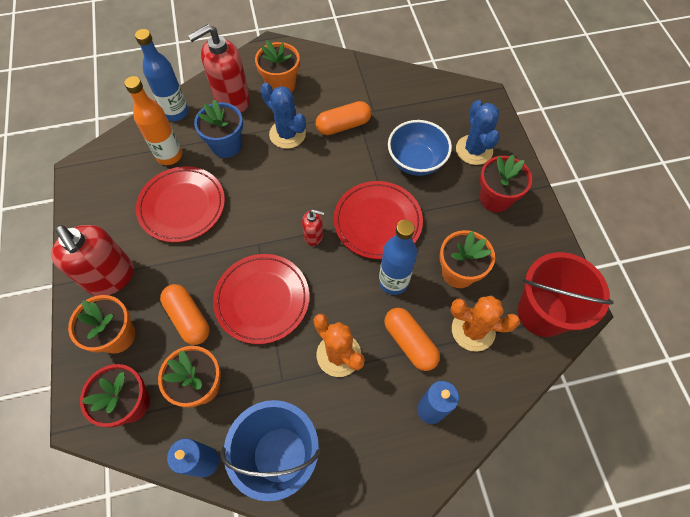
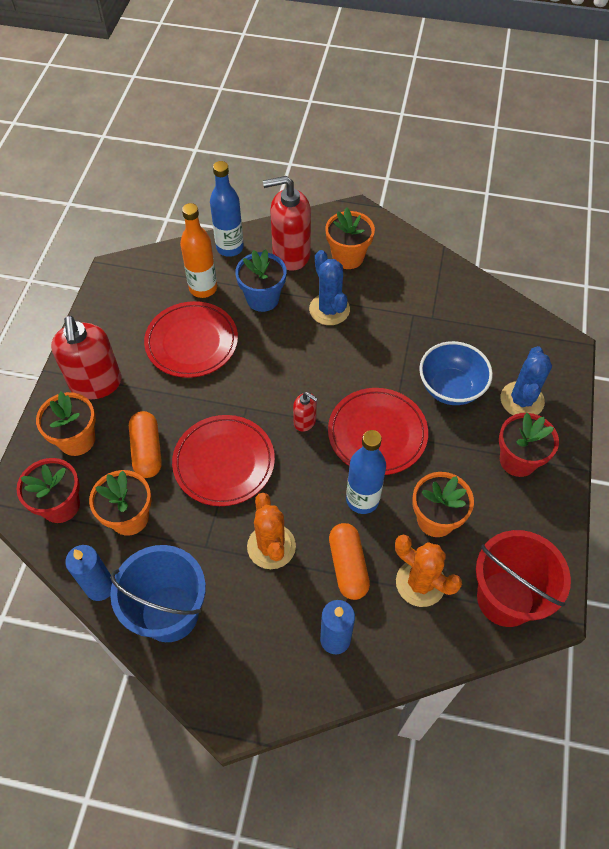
camera: 25 degrees right, 5 degrees down
(343, 125) = (392, 322): orange capsule -> none

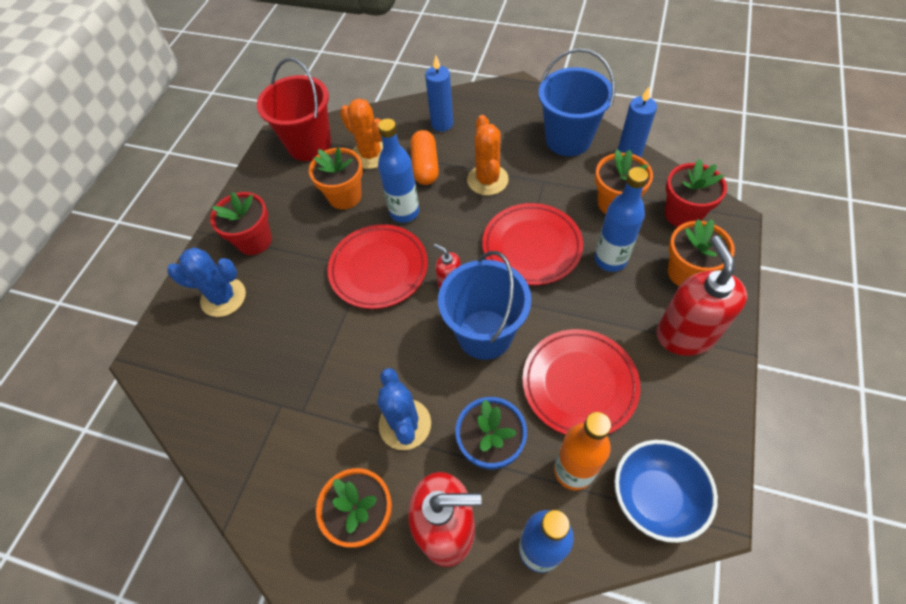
camera: 170 degrees left, 0 degrees up
(147, 451) = (610, 259): orange capsule -> blue bottle
(269, 377) = (485, 334): none -> blue bucket
(450, 388) = (290, 313): blue bowl -> blue bowl (654, 497)
(522, 400) = (223, 297): blue cactus -> blue cactus turned 75 degrees clockwise

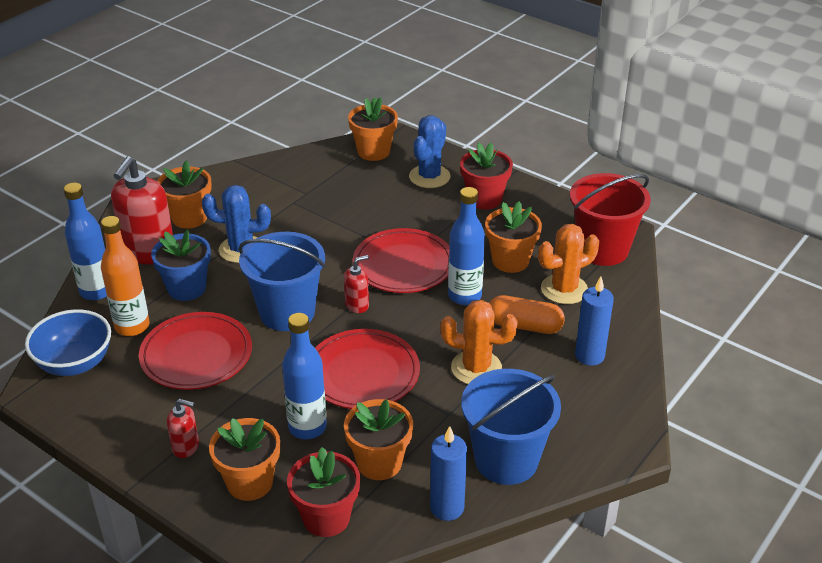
camera: 105 degrees right, 20 degrees down
(180, 368) = (373, 151): none -> orange flower pot
(685, 334) = (186, 447): red soap dispenser -> red soap dispenser, size x0.49

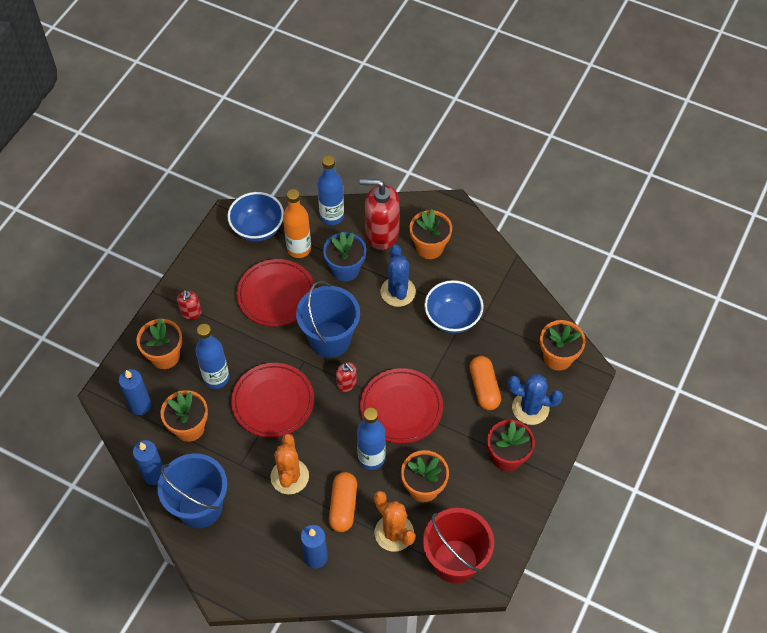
camera: 80 degrees right, 20 degrees up
(296, 213) = (452, 318): none -> blue bowl
(326, 518) = (140, 405): red flower pot -> blue candle
(395, 203) = (484, 388): none -> orange capsule

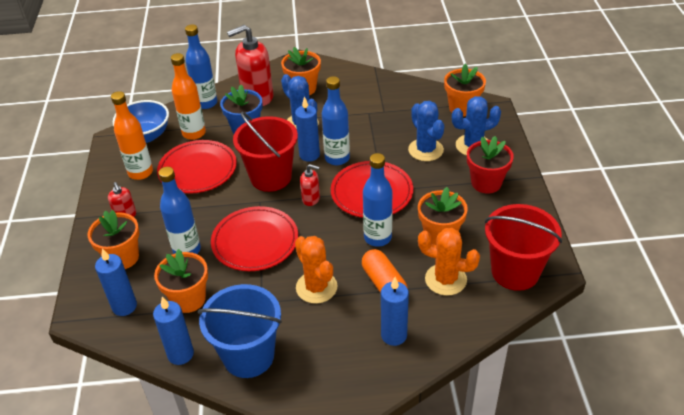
camera: 30 degrees left, 15 degrees down
(229, 270) = (140, 172): none -> orange bottle
(330, 339) = (271, 177): blue bucket -> red bucket
(379, 333) = (309, 155): none -> blue candle
(400, 351) = (337, 158): none -> blue bottle
(452, 318) = (360, 120): blue bowl -> none
(484, 388) = (425, 150): orange capsule -> blue cactus

